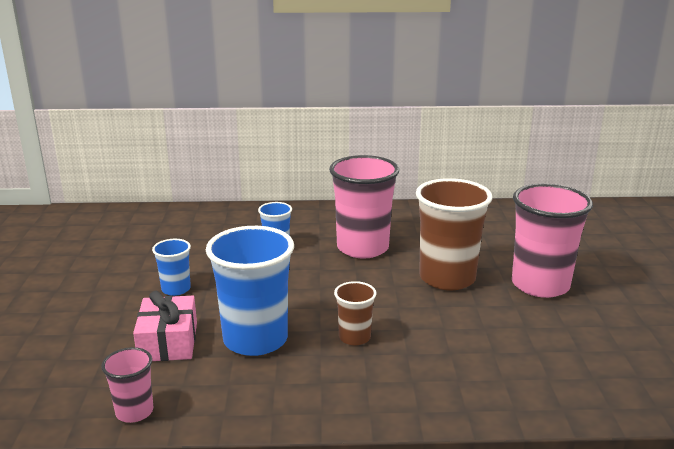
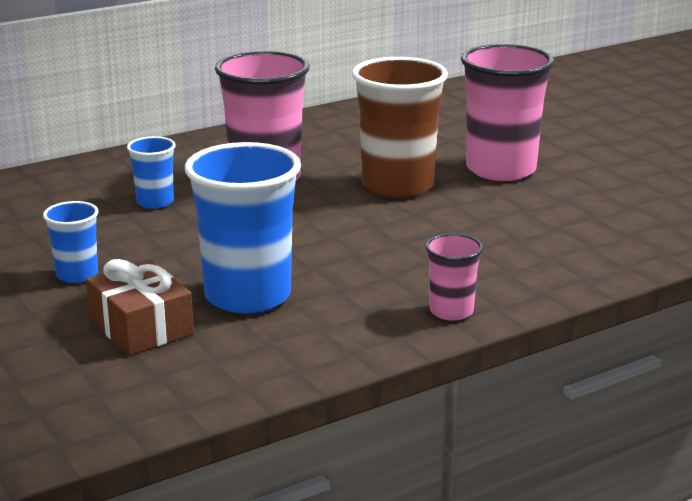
camera: 30 degrees left, 0 degrees up
(134, 412) = (190, 398): pink cup -> pink cup (451, 311)
(168, 342) = (141, 327): pink gift -> brown gift
(354, 337) = (359, 264): brown cup -> none

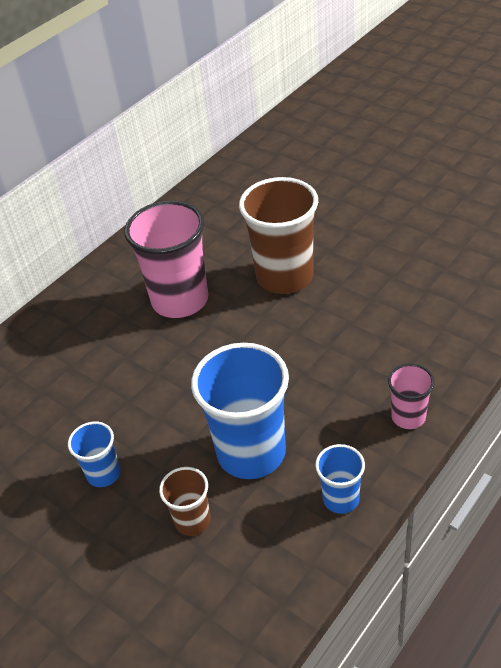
camera: 15 degrees left, 20 degrees up
(141, 327) = (192, 520): brown gift -> brown cup
(155, 202) = (111, 359): blue cup -> blue cup (341, 499)
(501, 169) = (348, 232): pink cup -> none

